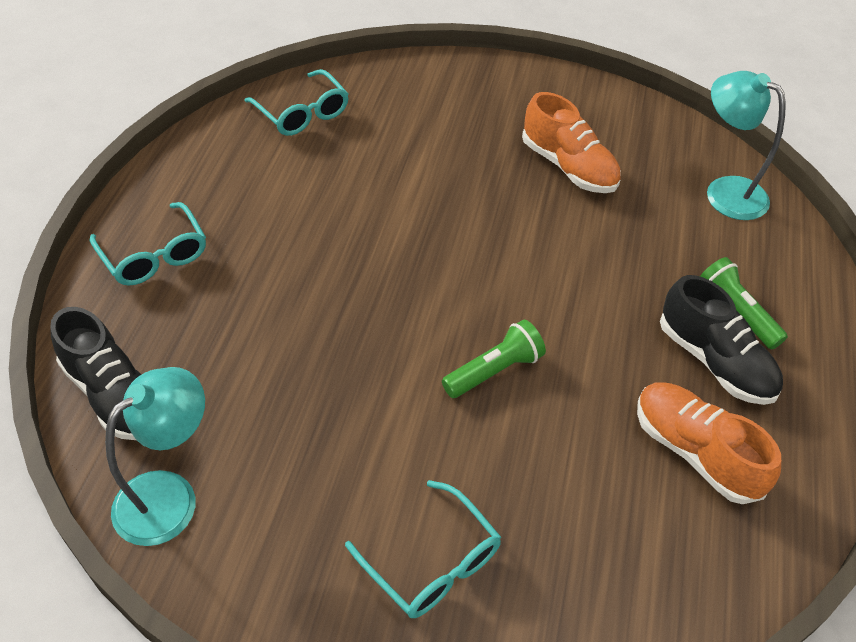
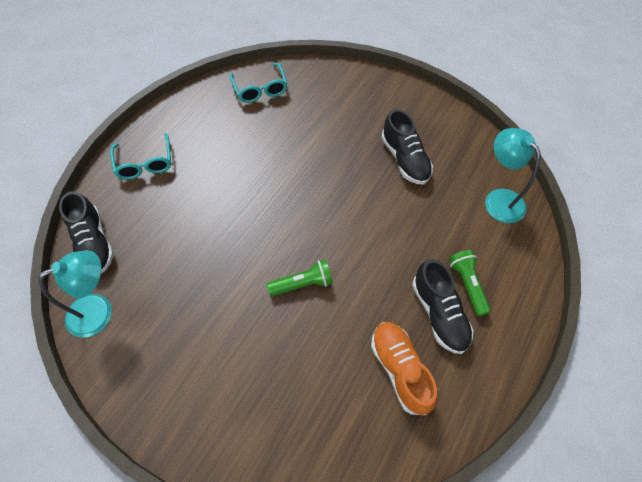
camera: 20 degrees right, 10 degrees up
(432, 562) = (219, 392): turquoise glasses -> none
(568, 167) = (405, 159): orange shoe -> black shoe

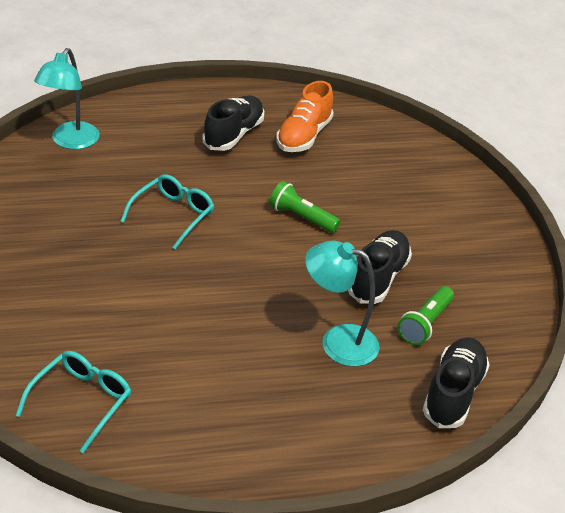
camera: 135 degrees left, 20 degrees down
(99, 311) = (494, 332): turquoise lamp -> turquoise lamp (338, 341)
(145, 163) = (319, 431): turquoise glasses -> turquoise glasses (173, 215)
(405, 159) = (79, 218): black shoe -> black shoe (378, 278)
(467, 284) = (188, 130): green flashlight -> green flashlight (425, 324)

